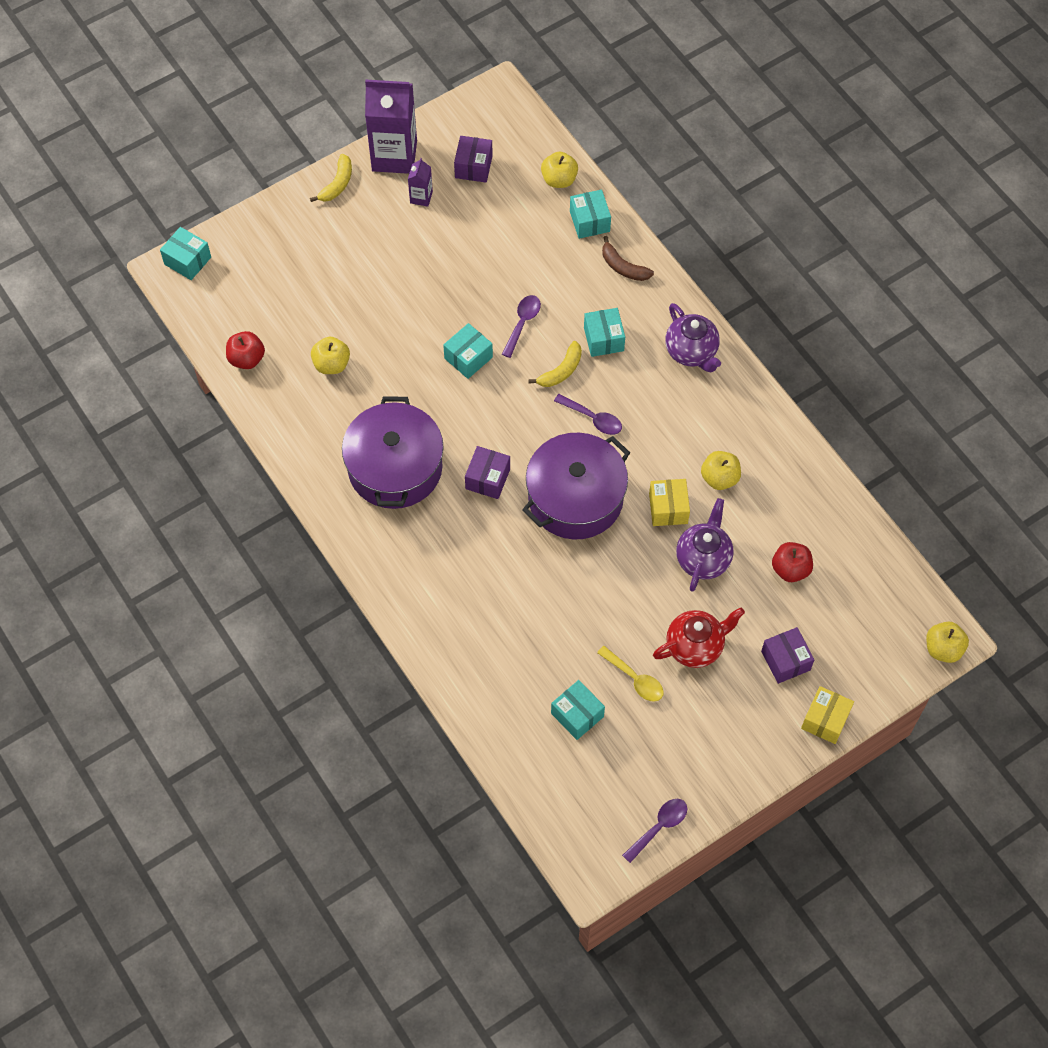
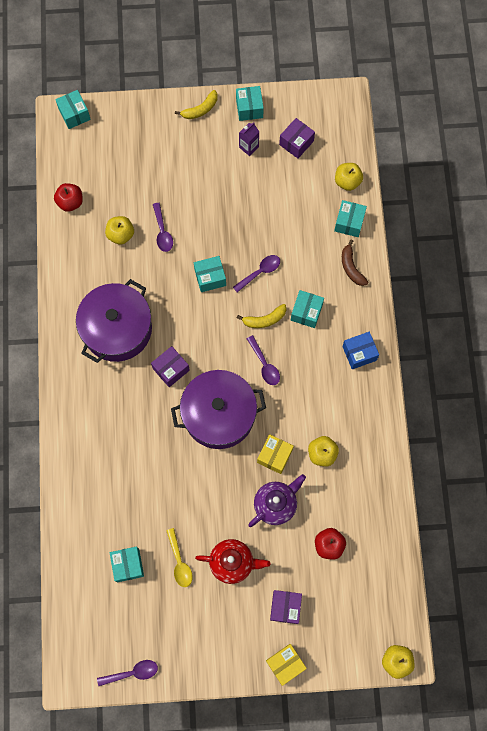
camera: 30 degrees right, 10 degrees up
(380, 337) = (162, 232): none -> purple spoon
(394, 156) = (249, 108): purple carton -> turquoise box
(691, 352) = (359, 353): purple teapot -> blue box

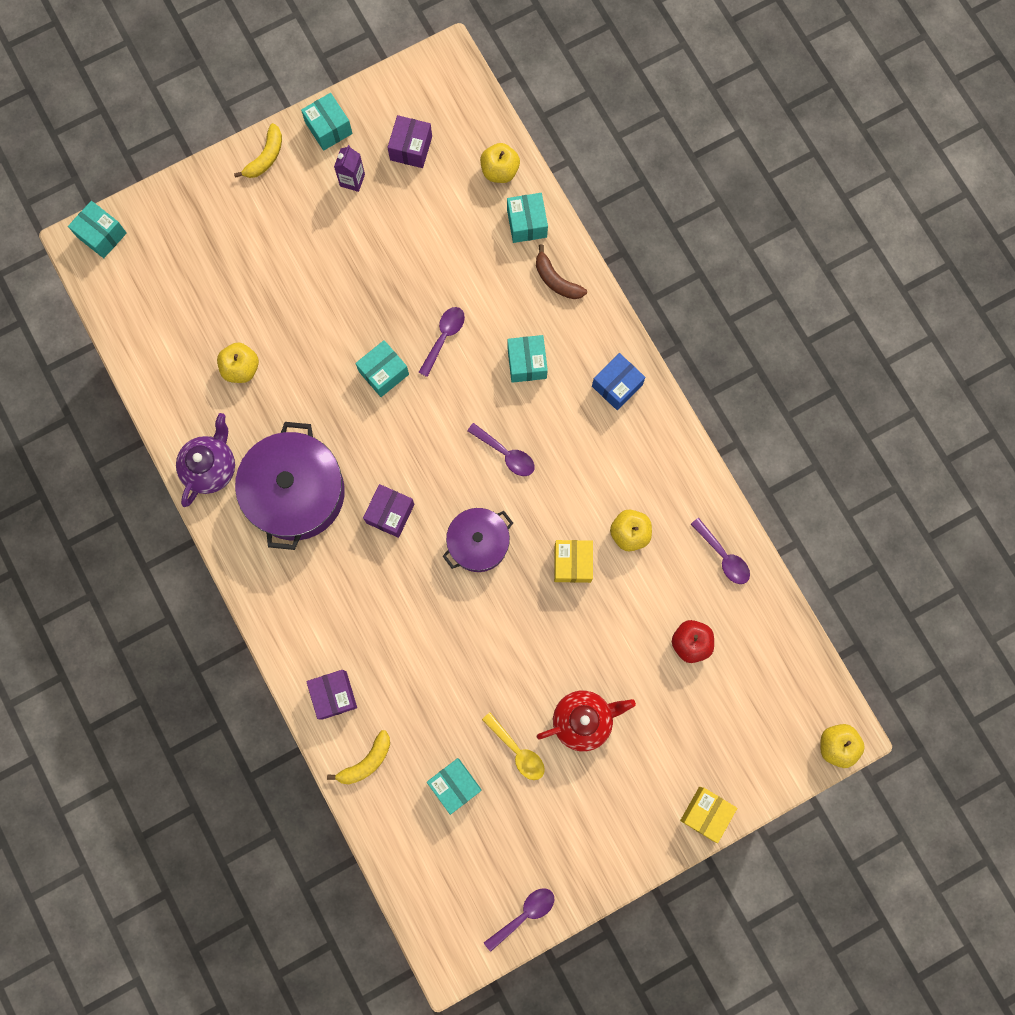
camera: 25 degrees left, 5 degrees up
(70, 202) = (154, 354): red apple -> none
(162, 232) = (294, 341): purple spoon -> purple spoon (723, 556)
(219, 414) = (478, 543): purple pot -> purple pot, size x0.60
(264, 319) = (478, 396): yellow banana -> yellow banana (366, 761)
(276, 504) = (602, 623): purple teapot -> purple teapot (211, 468)
(285, 607) = (673, 744): purple box -> purple box (334, 695)

